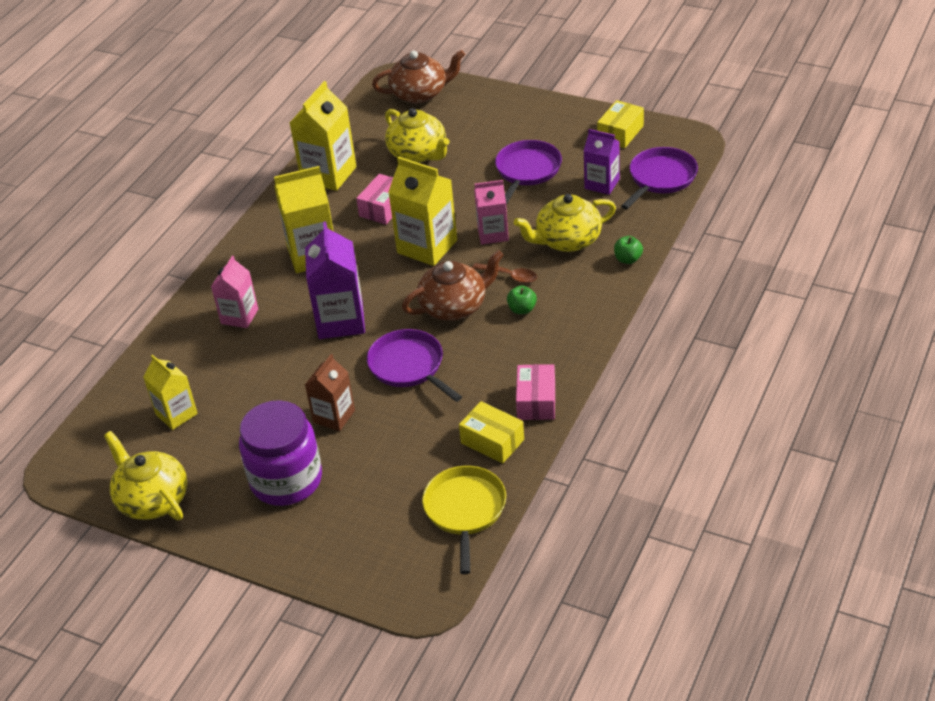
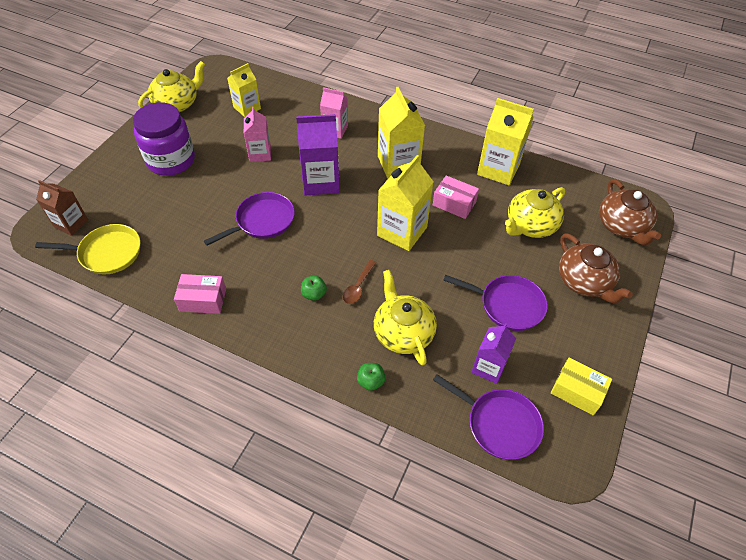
camera: 85 degrees right, 10 degrees up
(334, 416) = (222, 181): brown carton -> brown carton (71, 224)
(454, 306) = (325, 249): brown teapot -> brown teapot (584, 282)
(492, 441) = (169, 270): yellow box -> none
(493, 234) = (416, 276): pink carton -> pink carton (260, 154)

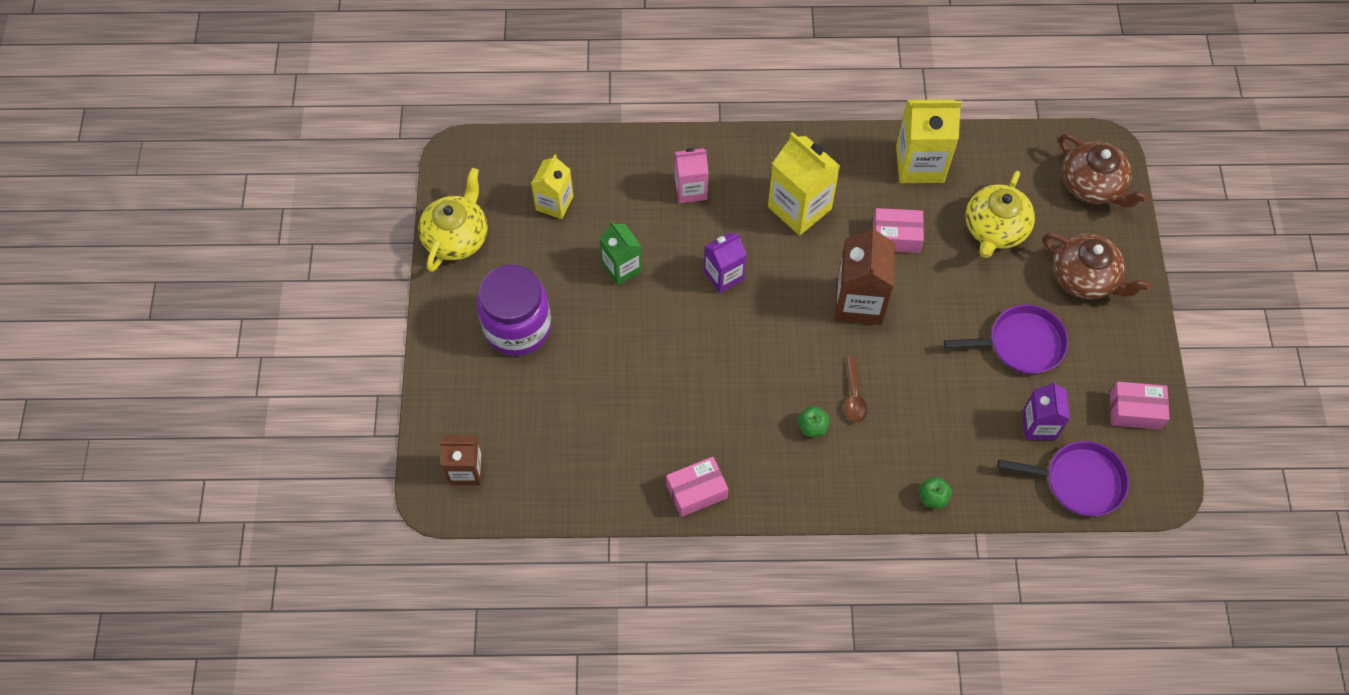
camera: 25 degrees left, 10 degrees up
(107, 253) = (542, 486): yellow pan -> none
(260, 154) = (622, 267): pink carton -> green carton
(262, 221) = (692, 361): purple pan -> none
(321, 182) = (724, 275): purple carton -> purple carton, size x0.63
(402, 231) = (859, 302): yellow carton -> brown carton
(403, 332) = (932, 427): yellow teapot -> none
(577, 391) = (1135, 411): yellow box -> pink box

